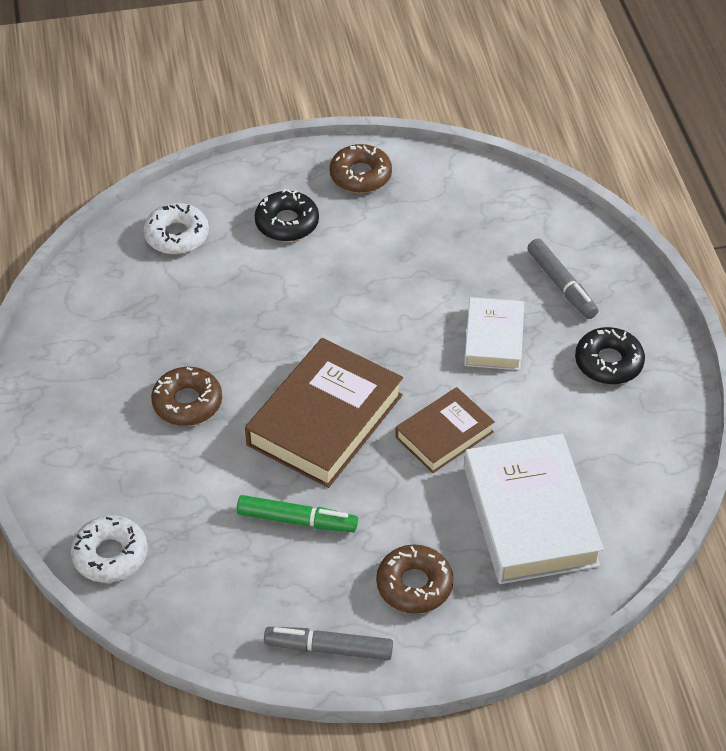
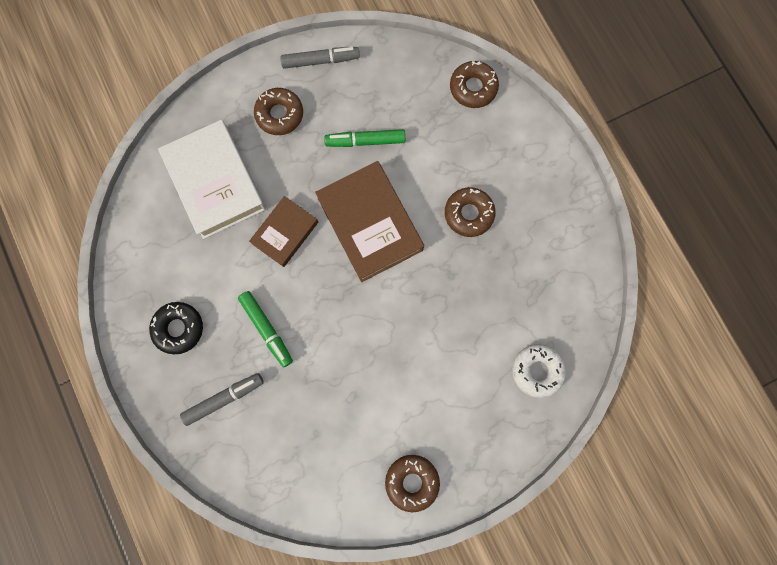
camera: 165 degrees right, 30 degrees up
(110, 555) = (473, 88): white donut -> brown donut
(287, 223) = (455, 408): black donut -> none
(325, 420) = (370, 224): brown book -> brown book turned 45 degrees counterclockwise
(494, 338) = (267, 329): white book -> green marker
(561, 285) = (224, 398): grey marker -> grey marker turned 105 degrees clockwise

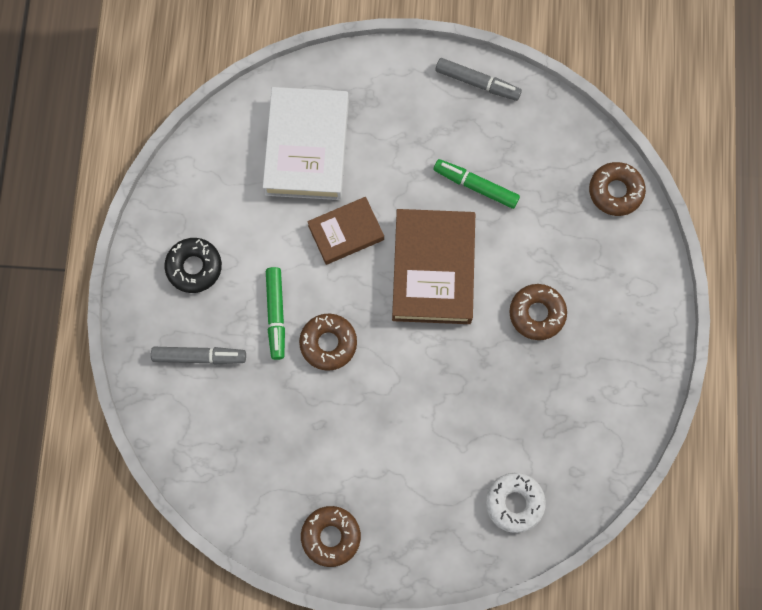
camera: 30 degrees right, 5 degrees down
(279, 114) = (406, 114): brown donut -> brown donut (328, 343)

